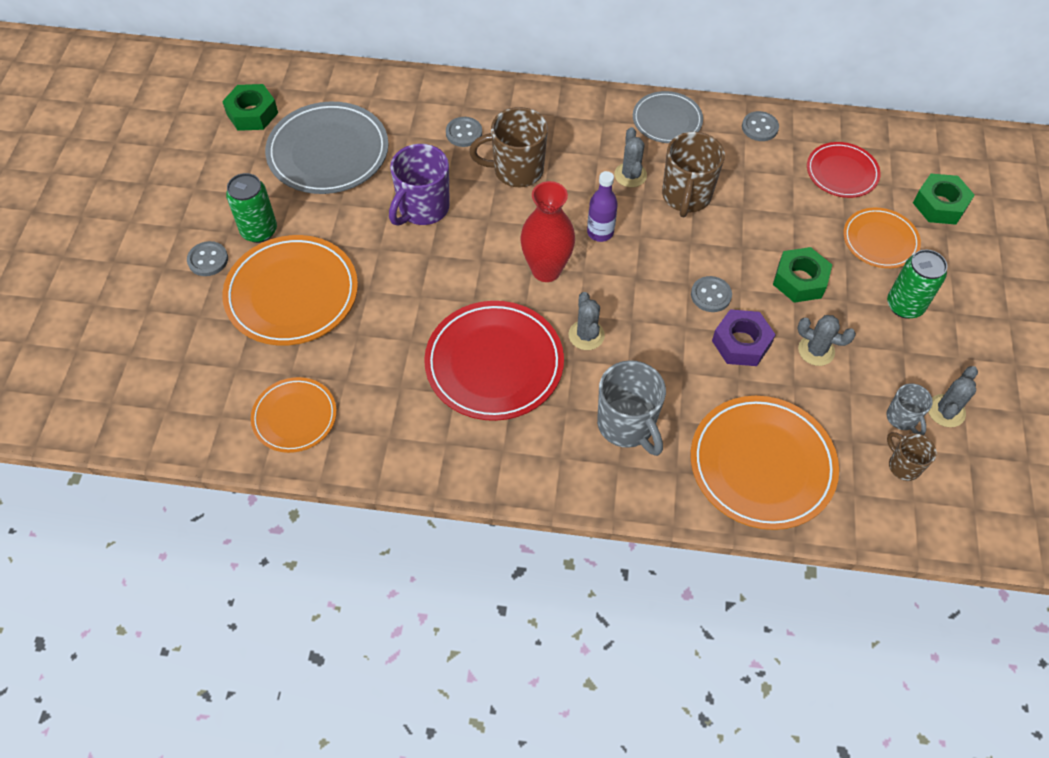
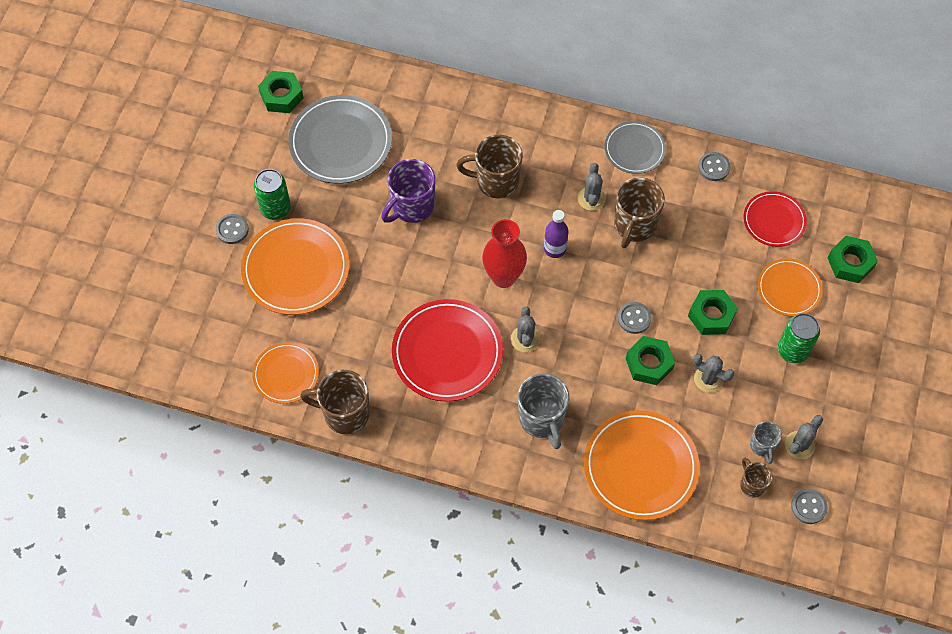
camera: 10 degrees right, 5 degrees up
(376, 453) = (345, 413): none -> brown mug
(464, 133) = (457, 139): grey button -> grey button (808, 507)
(741, 343) = (649, 363): purple nut -> green nut

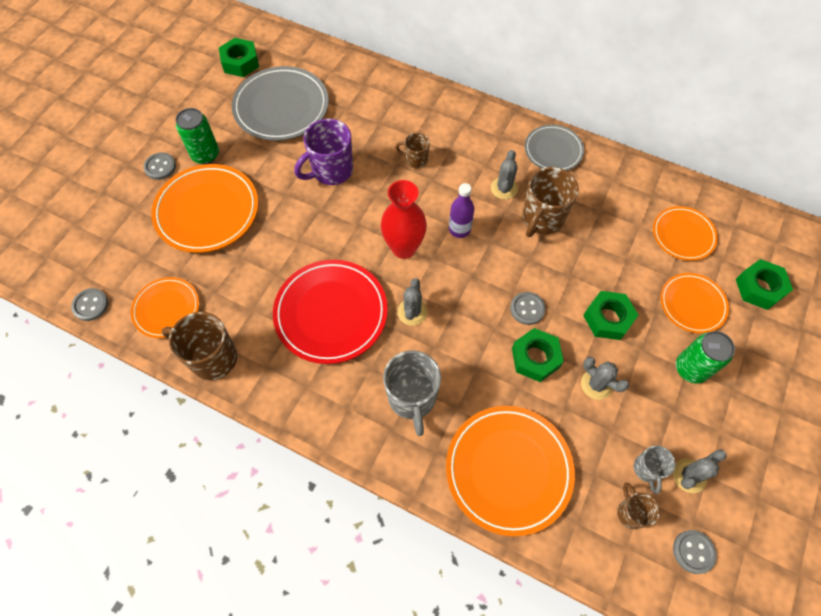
camera: 10 degrees right, 0 degrees up
(496, 181) = (415, 160): brown mug -> brown mug, size x0.55
(714, 167) = (628, 177): grey button -> grey button (90, 305)
(774, 221) = (683, 235): red plate -> orange plate

